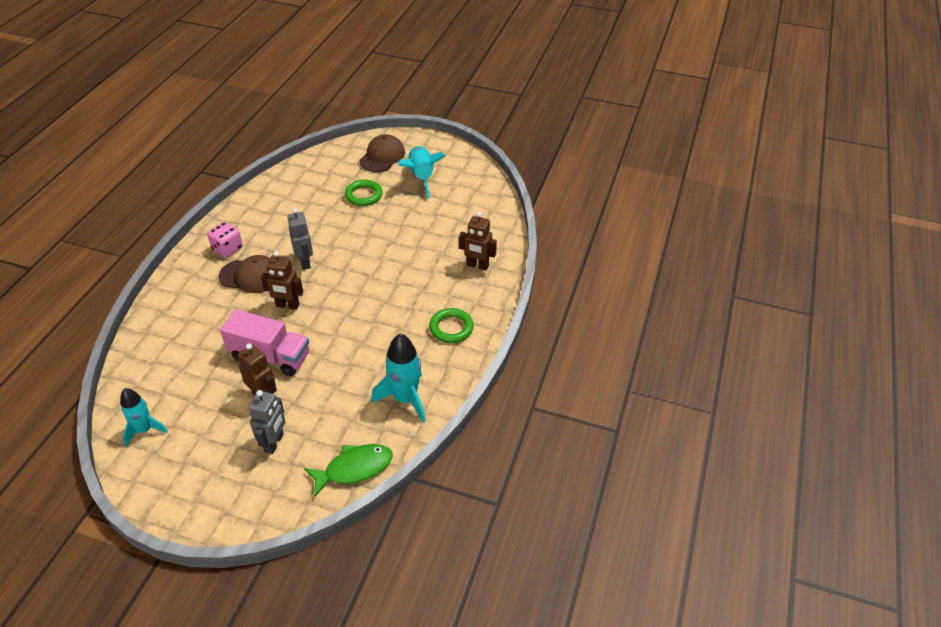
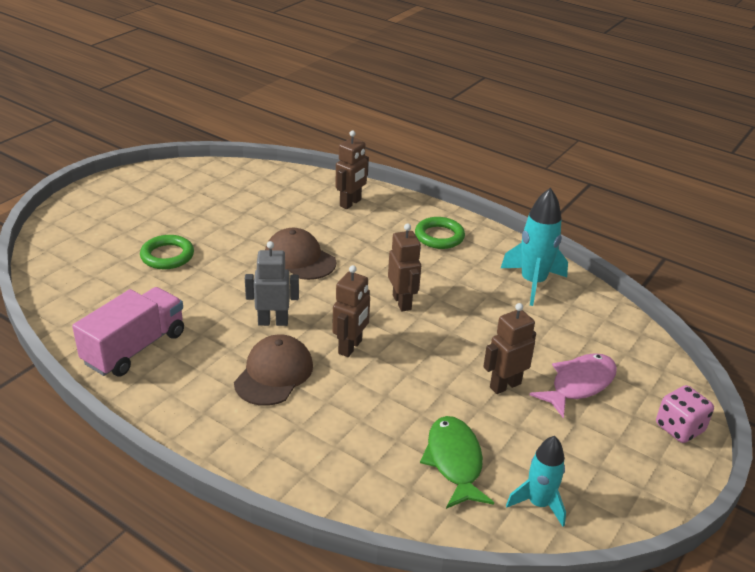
camera: 75 degrees left, 10 degrees down
(227, 249) = (199, 391): pink dice -> pink dice (679, 428)
(270, 356) = (437, 372): pink truck -> pink truck (134, 348)
(274, 443) = (579, 384): grey robot -> pink fish
(349, 322) = (402, 302): none -> brown robot
(354, 468) = (622, 330): green fish -> green fish (454, 461)
(382, 156) = (95, 229): brown cap -> brown cap (299, 258)
(421, 177) = (165, 209): turquoise rocket -> none

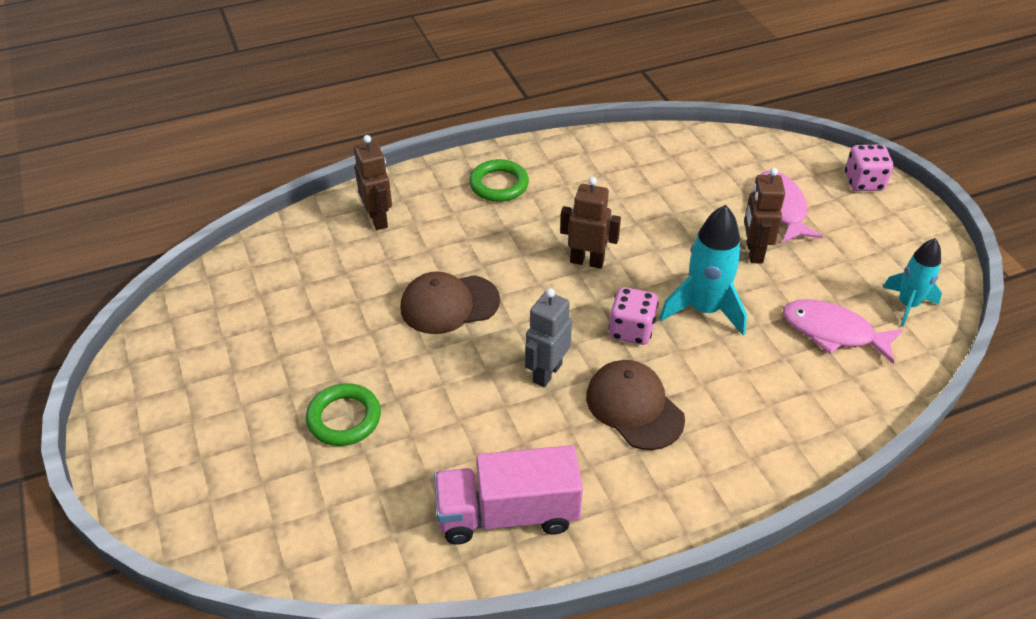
camera: 55 degrees left, 10 degrees up
(134, 348) = (507, 514): pink truck -> pink truck turned 75 degrees counterclockwise
(350, 347) = (631, 330): brown robot -> pink dice
(454, 461) = (833, 332): green fish -> pink fish
(533, 283) = (623, 162): turquoise rocket -> turquoise rocket (704, 310)

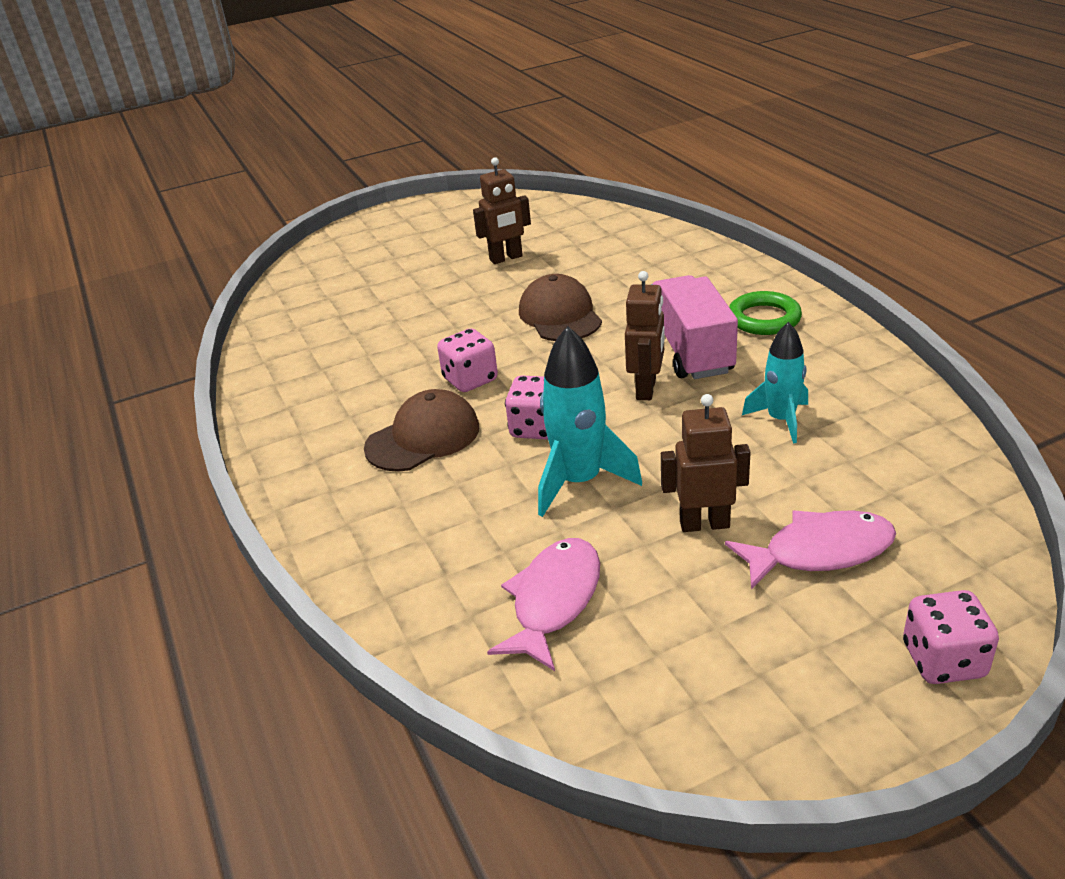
camera: 90 degrees right, 10 degrees down
(344, 418) = (416, 288): green ring -> none
(378, 219) = (676, 262): brown robot -> brown robot (506, 258)
(507, 514) = (304, 377): pink truck -> pink truck (690, 350)
(547, 373) = (470, 380): grey robot -> pink dice
(907, 305) = (625, 693): turquoise rocket -> turquoise rocket (781, 420)

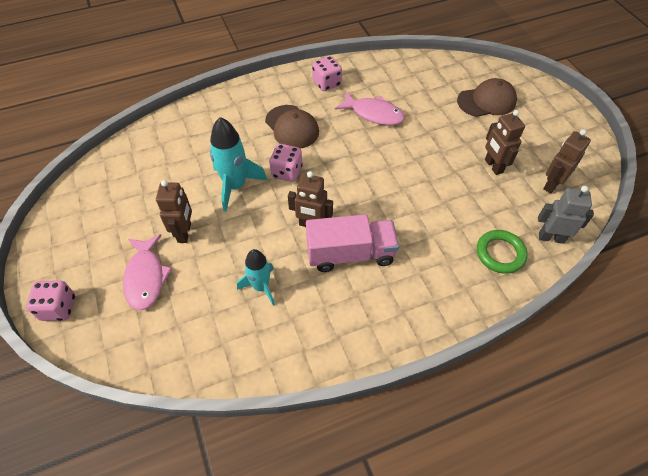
camera: 90 degrees right, 20 degrees up
(470, 380) = (341, 145): pink dice -> pink dice (326, 83)
(534, 223) = (551, 184): none -> brown robot
(553, 601) = (157, 170): pink fish -> pink fish (374, 114)
(560, 315) = (407, 190): brown cap -> brown cap (487, 101)
(619, 223) = (551, 237): none -> grey robot
(764, 319) = (383, 305): green ring -> green ring (500, 253)

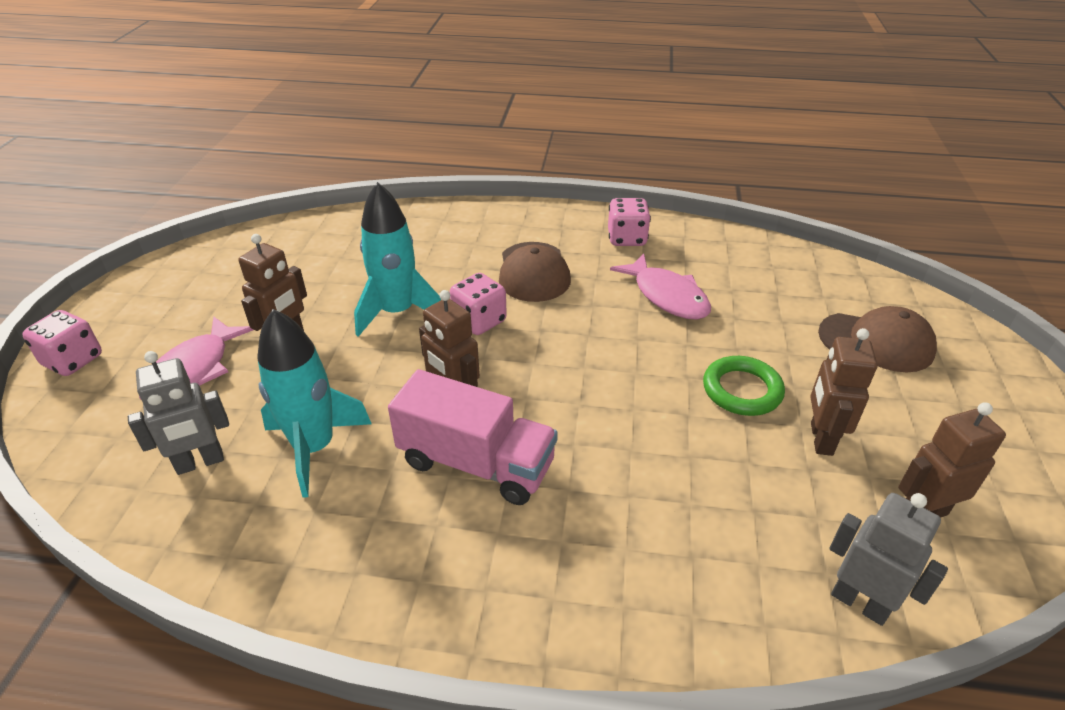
camera: 30 degrees right, 15 degrees down
(205, 326) = (200, 463): none -> grey robot
(261, 287) = (314, 448): turquoise rocket -> turquoise rocket, size x1.51
(500, 253) = (734, 581): green ring -> green ring (742, 390)

